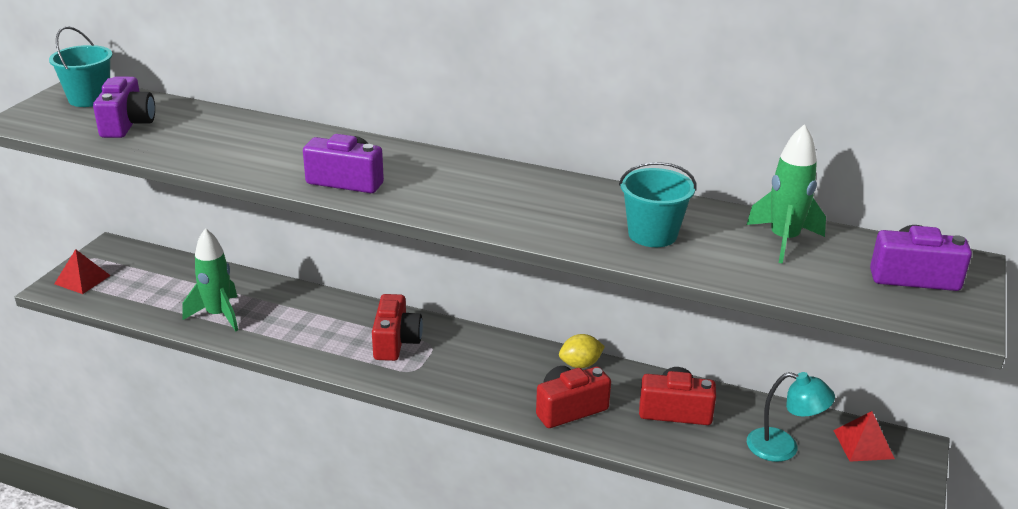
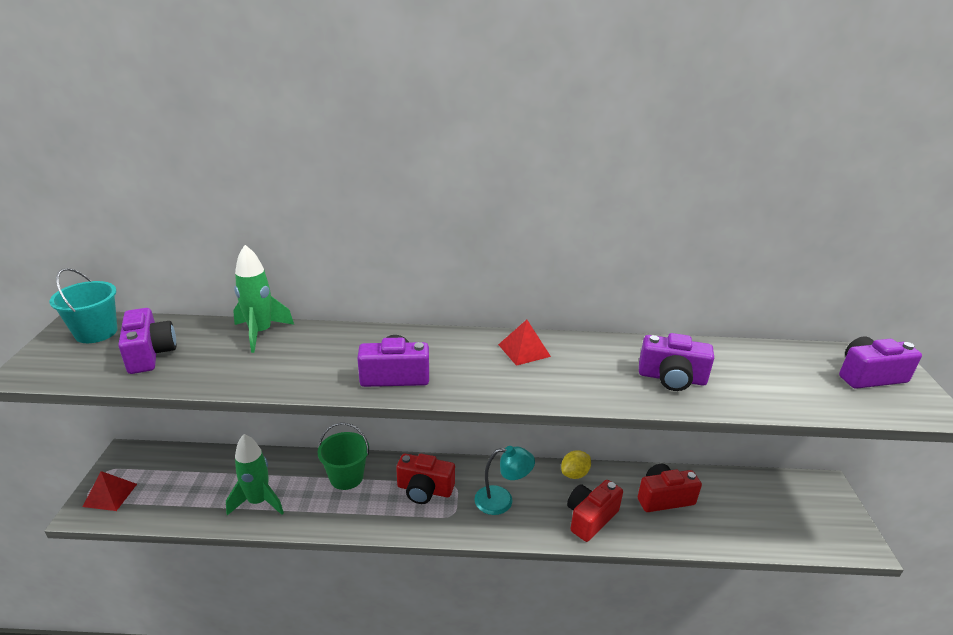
camera: 20 degrees left, 0 degrees up
(318, 313) = (346, 477): none -> green bucket
(396, 342) = (424, 489): red camera -> red camera turned 120 degrees clockwise
(652, 234) = (671, 378): turquoise bucket -> purple camera
(783, 240) = (762, 363): green rocket -> green rocket (261, 333)
(783, 448) = (752, 510): turquoise lamp -> turquoise lamp (502, 500)
(863, 444) = (798, 491): red pyramid -> red pyramid (524, 350)

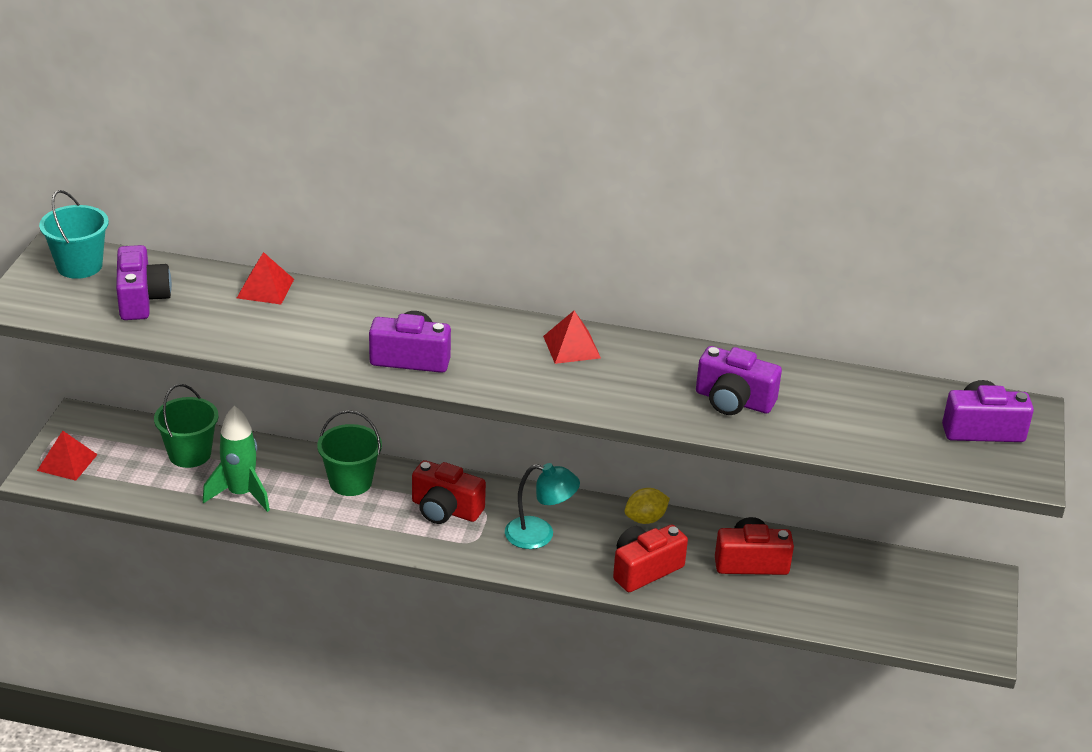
camera: 10 degrees right, 5 degrees up
(215, 472) = (189, 454): none -> green bucket
(261, 333) = (265, 288): green rocket -> red pyramid

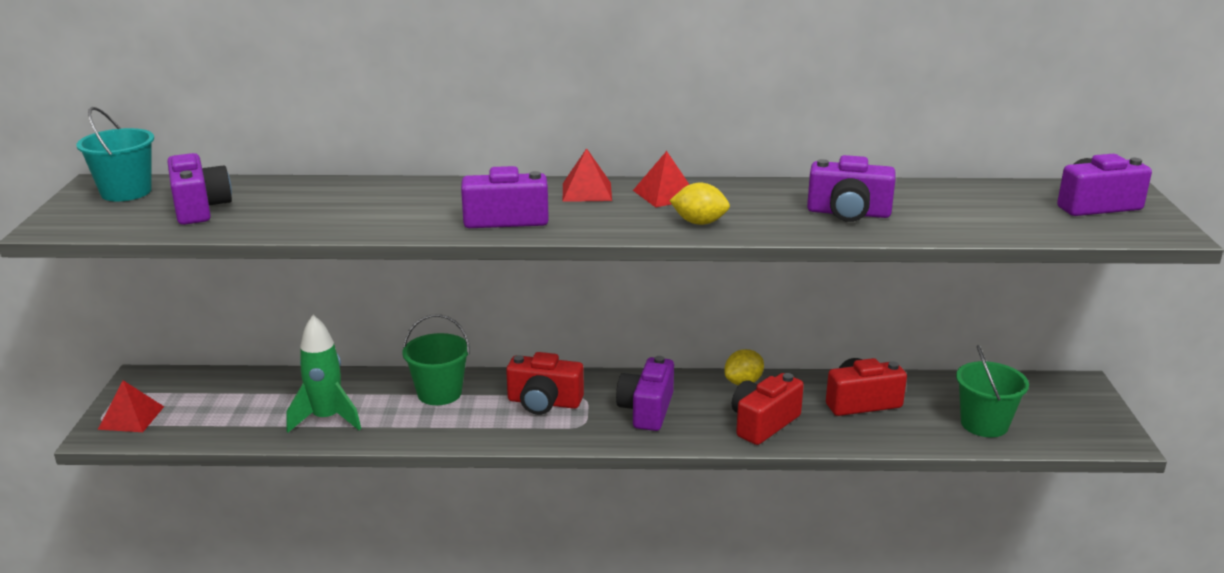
camera: 10 degrees left, 10 degrees down
(189, 454) = (264, 393): green bucket -> green bucket (984, 424)
(265, 288) = (332, 187): red pyramid -> red pyramid (586, 191)
(539, 535) = (647, 410): turquoise lamp -> purple camera
(586, 391) = (699, 223): none -> yellow lemon

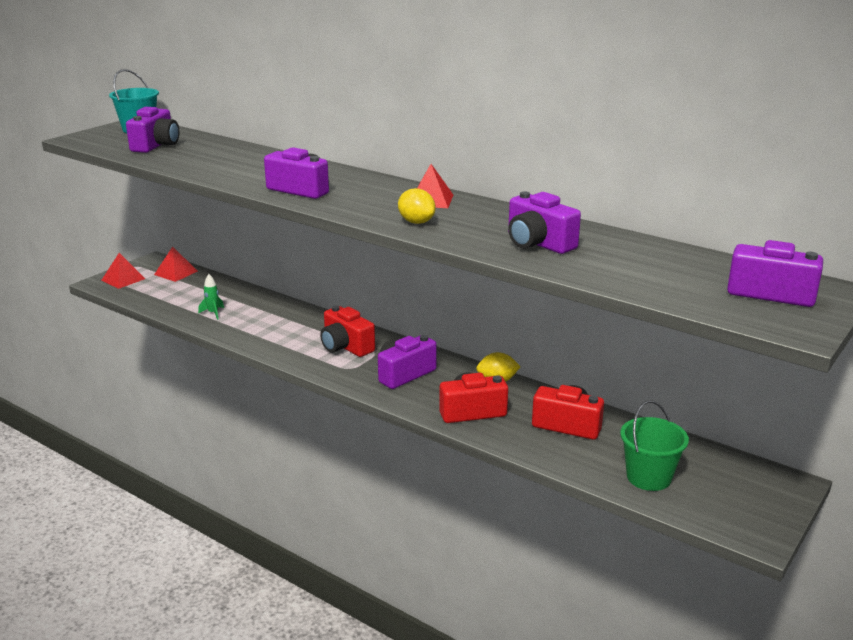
camera: 35 degrees right, 0 degrees up
(327, 419) = (213, 313): green rocket -> green rocket, size x0.51
(439, 393) = (292, 320): green bucket -> none
(586, 191) = (382, 186): red pyramid -> red pyramid (176, 273)

